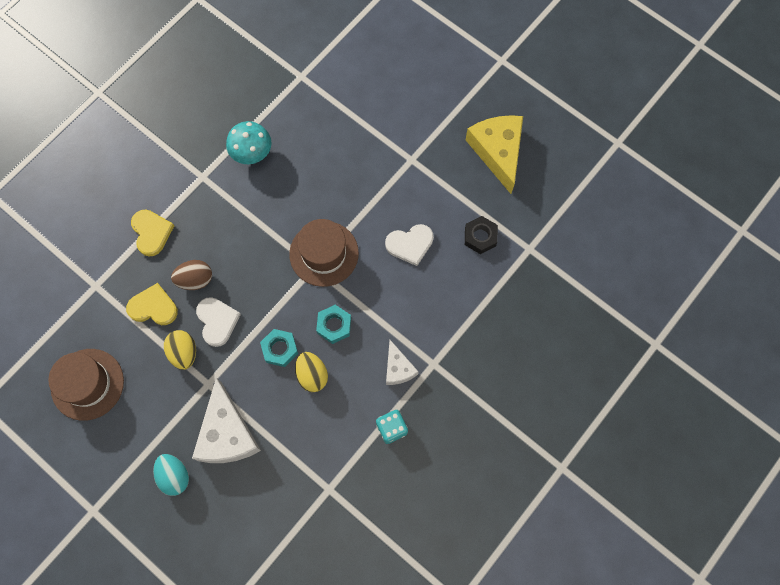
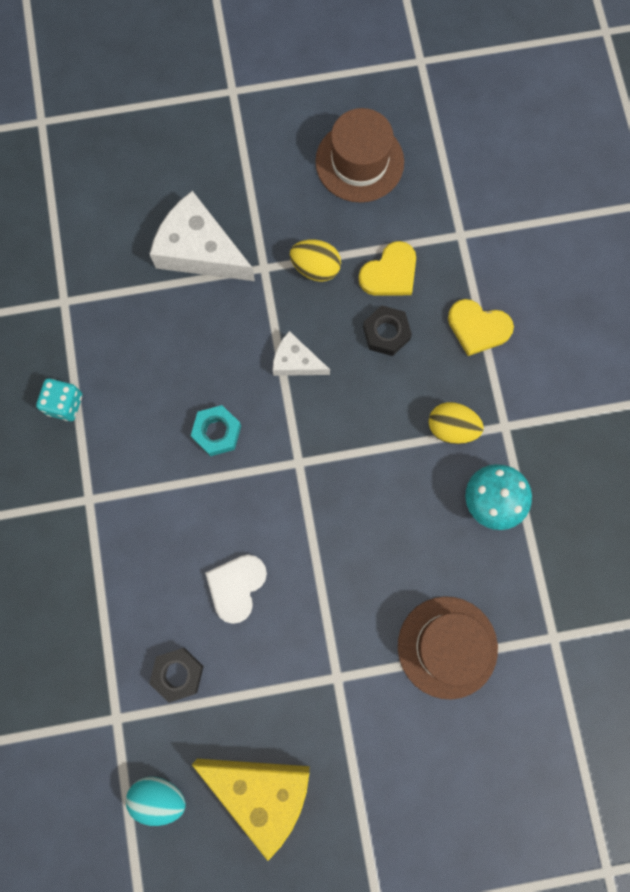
camera: 130 degrees right, 5 degrees up
(174, 476) = (201, 177): turquoise egg -> turquoise egg (159, 797)
(195, 280) = (386, 333): brown egg -> black nut
(217, 321) = (321, 322): white heart -> none
(280, 349) = (239, 360): turquoise nut -> none
(312, 375) = (185, 370): yellow egg -> yellow egg (452, 428)
(324, 253) = (305, 485): brown hat -> brown hat (447, 647)
(398, 368) = (116, 460): white cheese -> white cheese (295, 361)

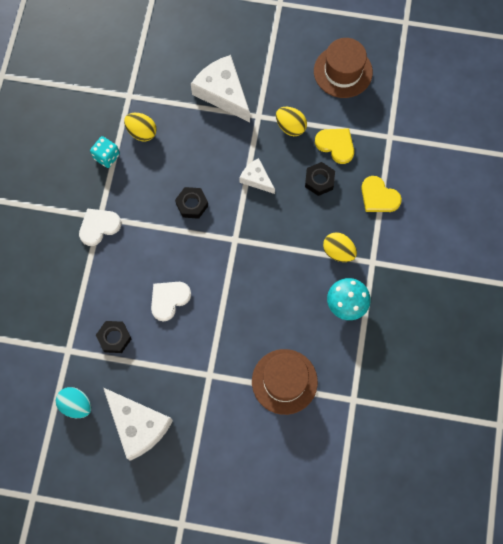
camera: 20 degrees right, 5 degrees down
(92, 514) = (99, 226): none -> white heart
(103, 349) = (142, 132): none -> yellow egg
(217, 432) = (192, 204): turquoise nut -> black nut
(262, 792) = (138, 425): yellow cheese -> white cheese
(390, 273) = (336, 145): yellow heart -> yellow heart turned 120 degrees counterclockwise

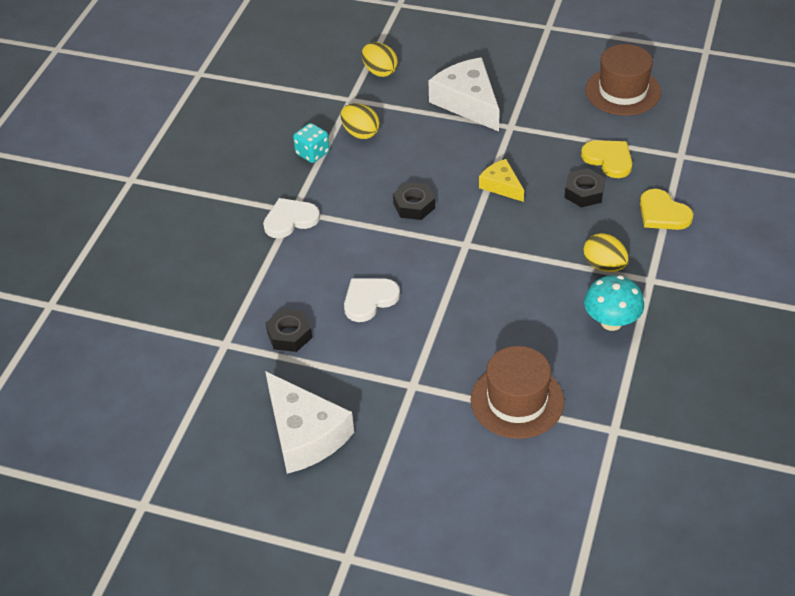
camera: 10 degrees right, 25 degrees down
(76, 405) = (224, 404): turquoise egg -> none
(256, 179) = (501, 186): white cheese -> yellow cheese
(290, 127) = (551, 138): yellow egg -> yellow egg (380, 71)

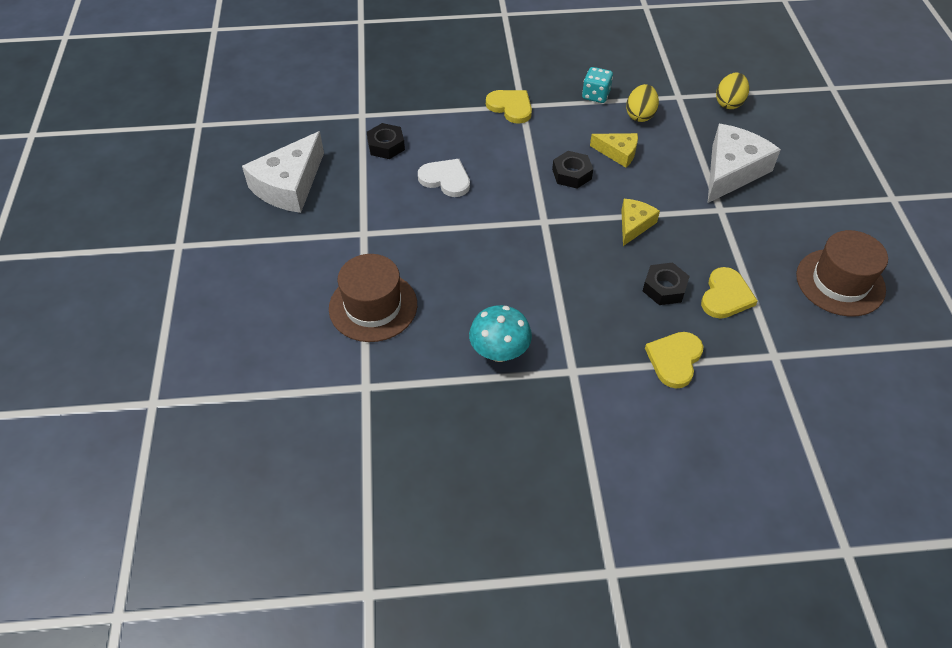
camera: 65 degrees right, 5 degrees up
(290, 220) = (510, 107): white heart -> yellow heart
(403, 165) = (618, 153): none -> yellow cheese
(604, 266) = (571, 328): yellow egg -> none

